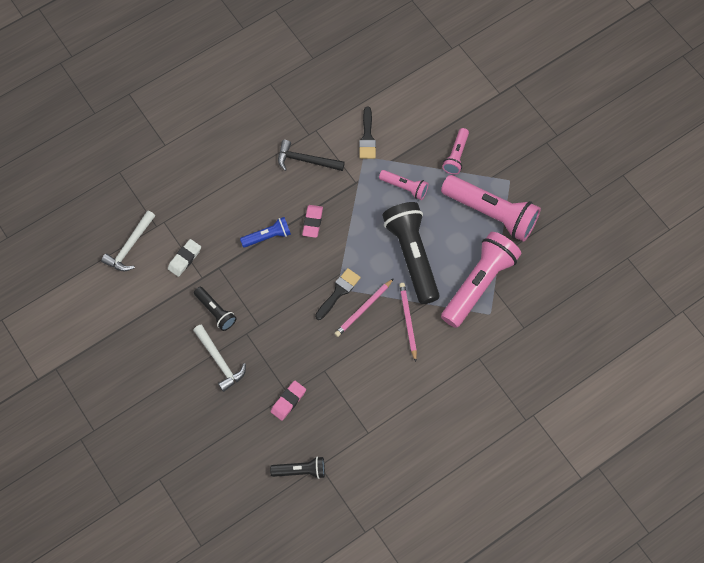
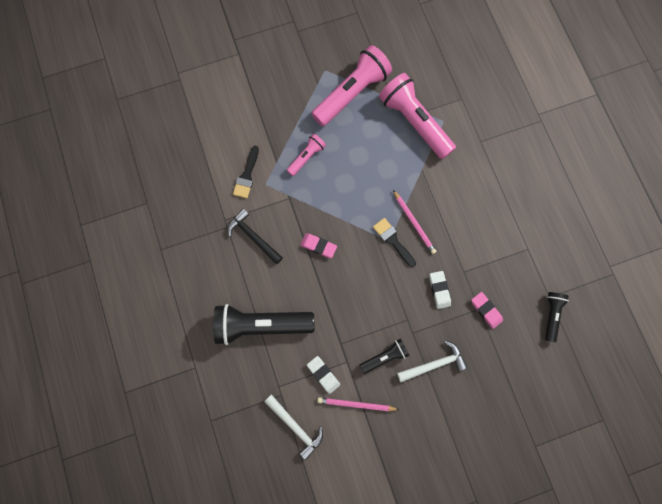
camera: 75 degrees left, 10 degrees up
(267, 236) = (321, 290): blue flashlight -> none
(298, 349) = (439, 290): none -> white eraser
(306, 160) = (253, 236): black hammer -> black hammer turned 105 degrees clockwise
(367, 137) = (247, 176): black brush -> black brush turned 90 degrees clockwise
(408, 321) = (434, 189): pink pencil -> pink pencil (356, 404)
(412, 256) = (374, 169): black flashlight -> black flashlight (262, 324)
(456, 155) = (288, 106): pink flashlight -> none

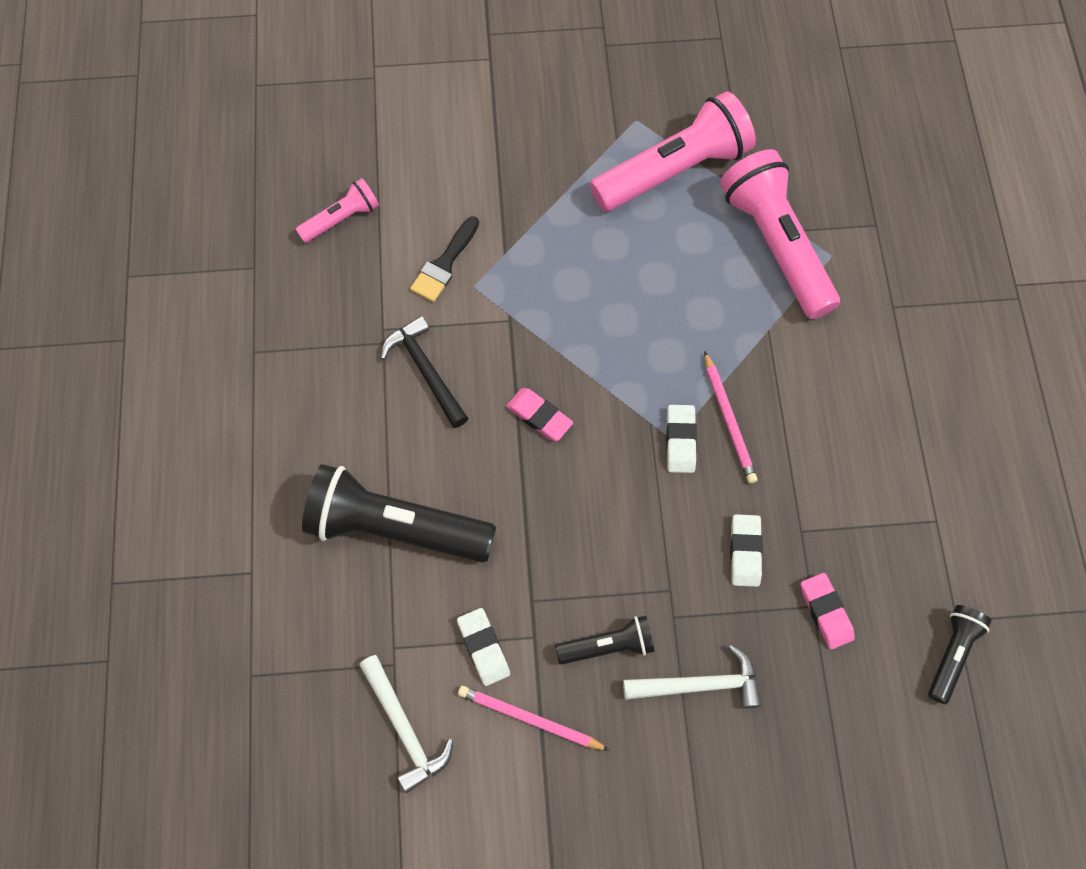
camera: 15 degrees right, 10 degrees down
(306, 157) = (561, 258): pink flashlight -> pink flashlight (341, 219)
(392, 240) = (680, 441): black brush -> white eraser

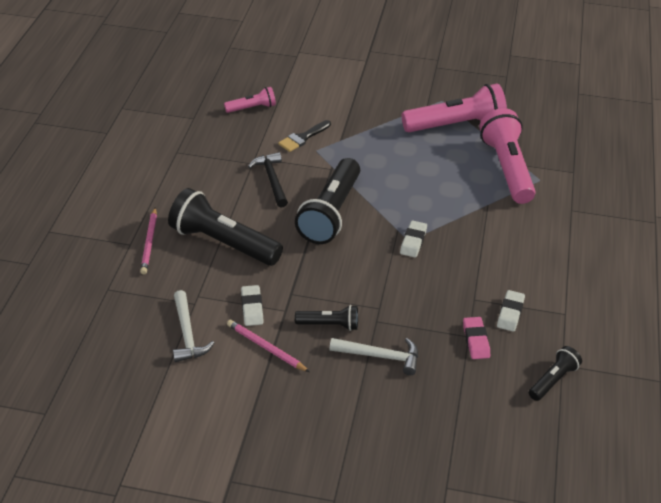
camera: 15 degrees right, 25 degrees down
(539, 416) = (331, 213): pink eraser -> black flashlight
(729, 420) = (447, 239): pink pencil -> pink pencil (149, 242)
(745, 552) = (434, 301): white eraser -> white eraser (510, 313)

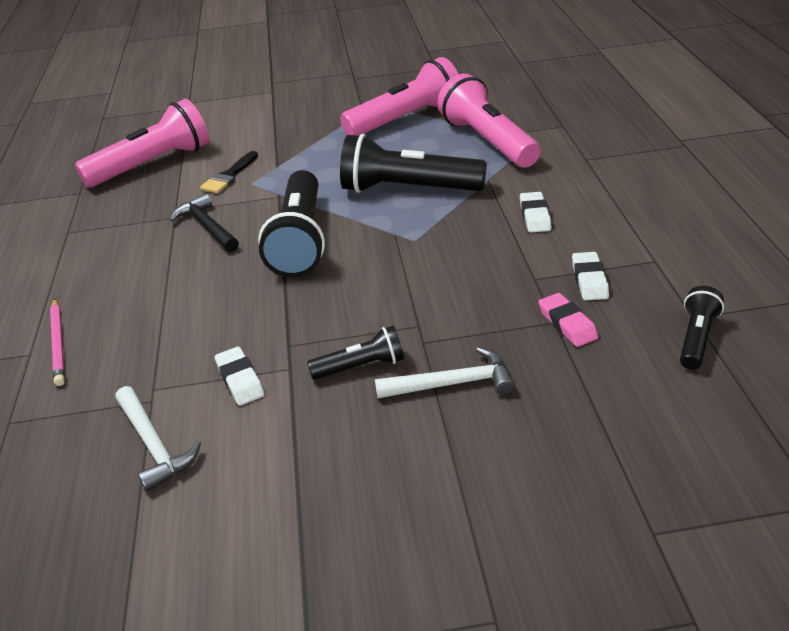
camera: 15 degrees left, 5 degrees down
(223, 243) = (168, 313): black flashlight -> black flashlight (408, 189)
(252, 108) = (152, 164): pink flashlight -> pink flashlight, size x1.98
(266, 348) = (282, 425): pink pencil -> none
(413, 241) = (421, 240): white eraser -> white eraser (535, 216)

